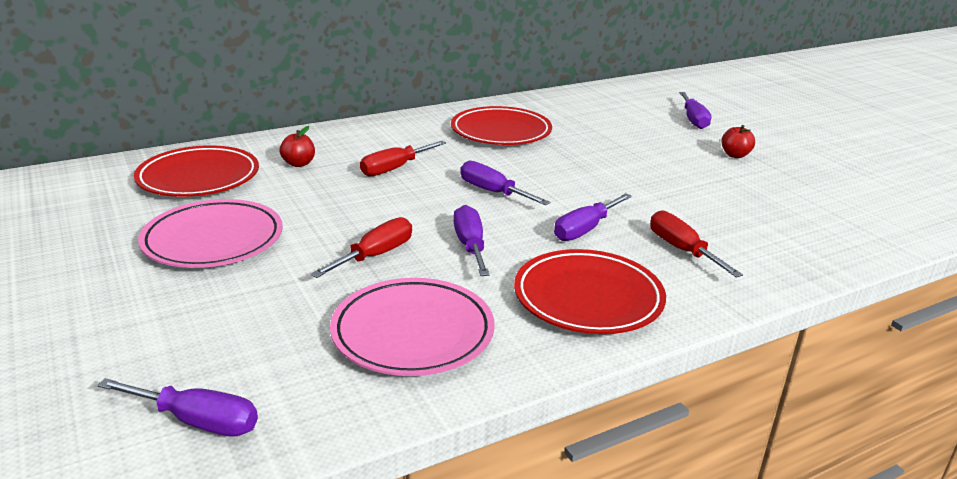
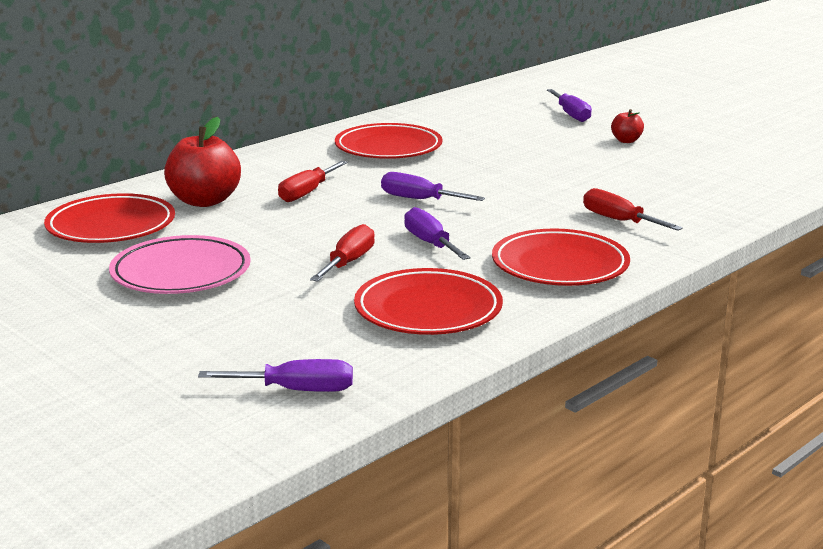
camera: 15 degrees left, 5 degrees down
(299, 164) = (204, 201): red apple -> red apple, size x2.02
(413, 333) = (428, 310): pink plate -> red plate
(585, 229) = (525, 217): purple screwdriver -> none

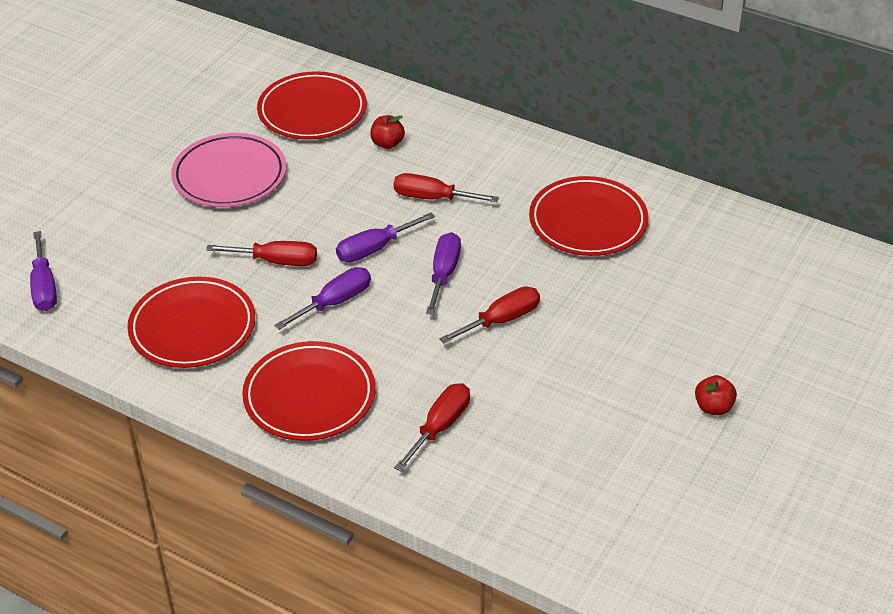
camera: 75 degrees right, 20 degrees up
(204, 201) = (387, 143): red apple -> red apple, size x0.50
(494, 187) = (501, 320): none -> red screwdriver
(571, 115) = (792, 346): purple screwdriver -> purple screwdriver (374, 249)

